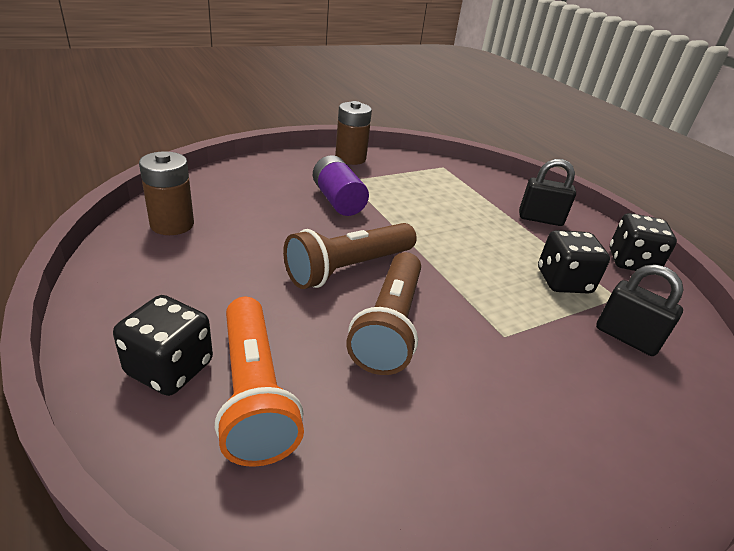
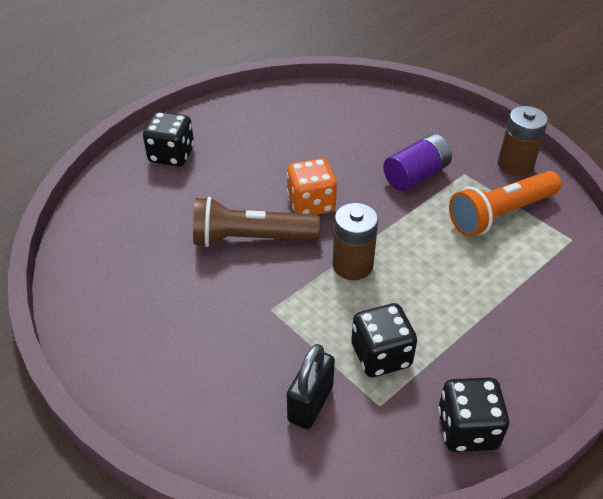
camera: 80 degrees right, 10 degrees up
(172, 224) = (311, 105): brown battery -> brown battery (352, 265)
(254, 393) = (164, 191): orange flashlight -> orange flashlight (501, 214)
(348, 268) = (311, 204): brown flashlight -> orange dice
(540, 219) = (508, 338): black padlock -> none

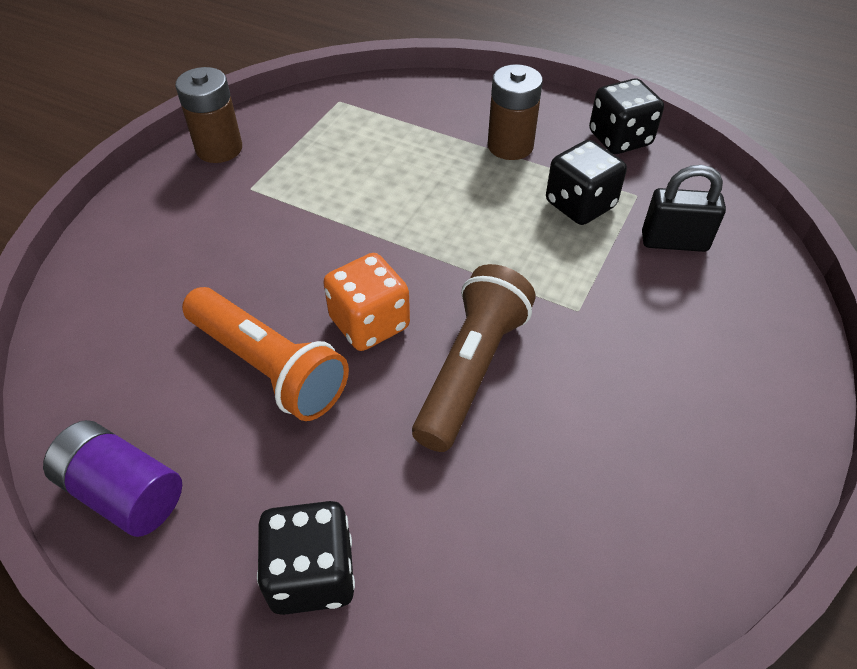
camera: 110 degrees left, 5 degrees up
(251, 239) = (471, 370): brown flashlight -> brown flashlight turned 135 degrees counterclockwise
(352, 265) = (465, 254): brown battery -> brown battery (510, 146)
(416, 175) = (268, 230): purple battery -> purple battery (123, 492)
(501, 214) = (319, 150): orange flashlight -> orange flashlight (268, 366)

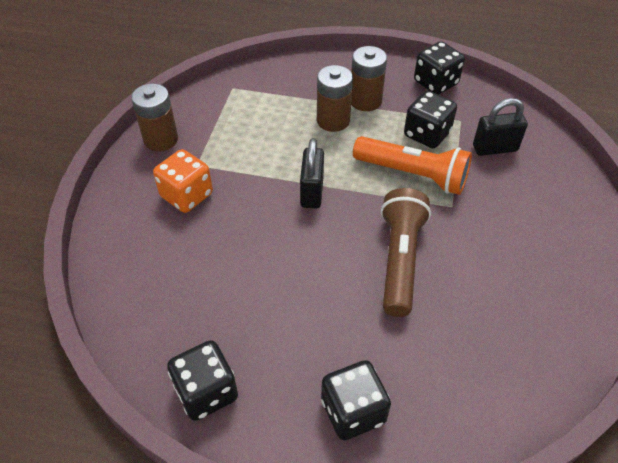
camera: 15 degrees left, 0 degrees up
(123, 492) = (206, 392): purple battery -> black dice
(268, 366) = (266, 287): orange flashlight -> orange flashlight (413, 175)
(369, 323) = (321, 243): orange dice -> orange dice (186, 195)
(386, 251) = (312, 192): none -> black padlock
(454, 164) = (333, 120): none -> brown battery

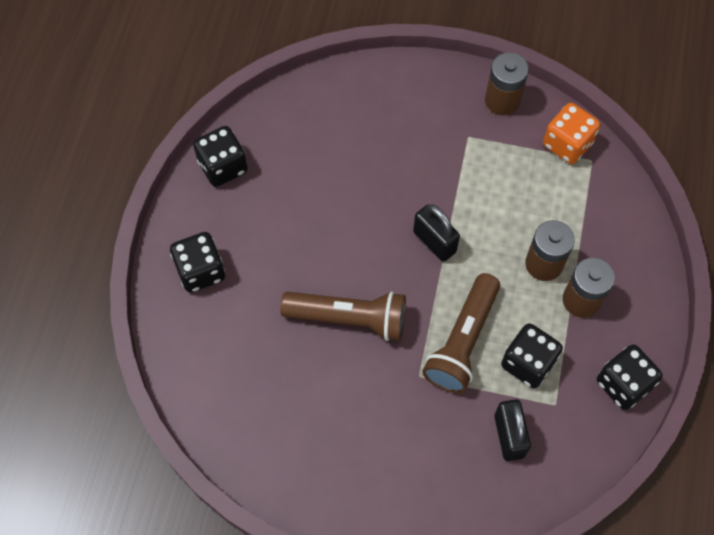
camera: 90 degrees right, 15 degrees up
(186, 195) = (426, 132): orange dice -> orange dice (567, 144)
(312, 192) = (434, 242): black padlock -> black padlock turned 45 degrees clockwise
(413, 175) = (462, 341): orange flashlight -> brown flashlight

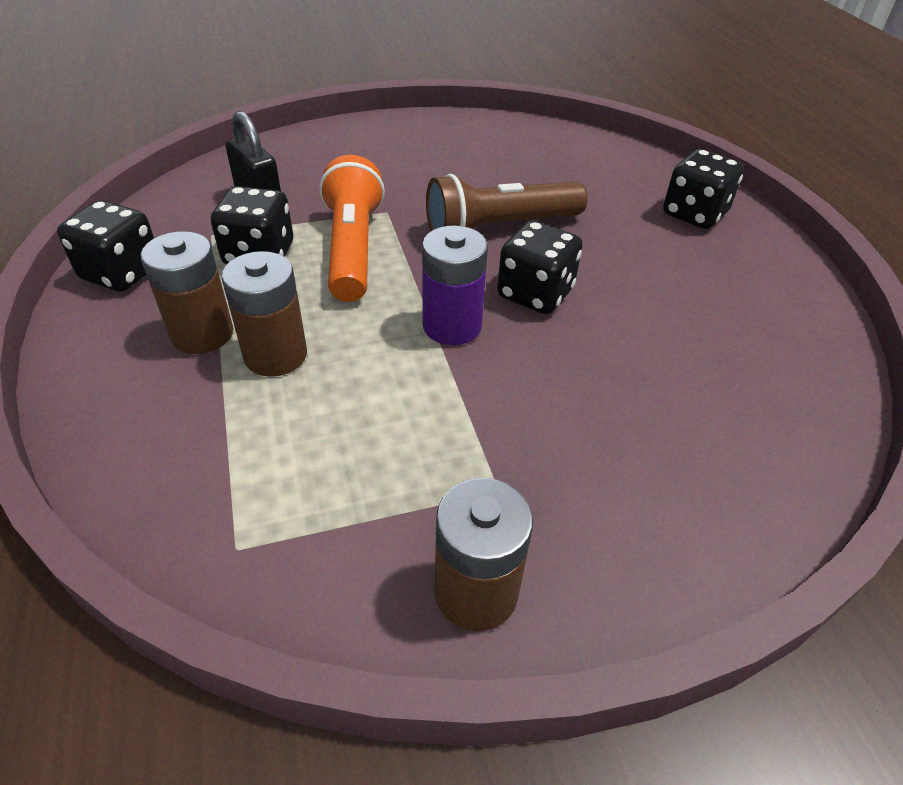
camera: 150 degrees right, 20 degrees down
(223, 166) = (796, 306): black dice -> black dice (535, 293)
(434, 242) = (452, 326): black padlock -> purple battery
(462, 341) = (352, 249): brown flashlight -> orange flashlight
(567, 144) = (299, 558): orange dice -> none

